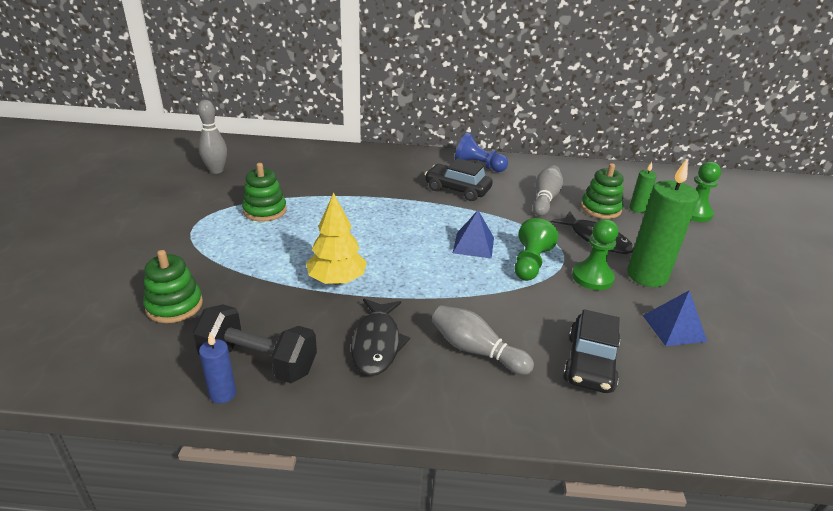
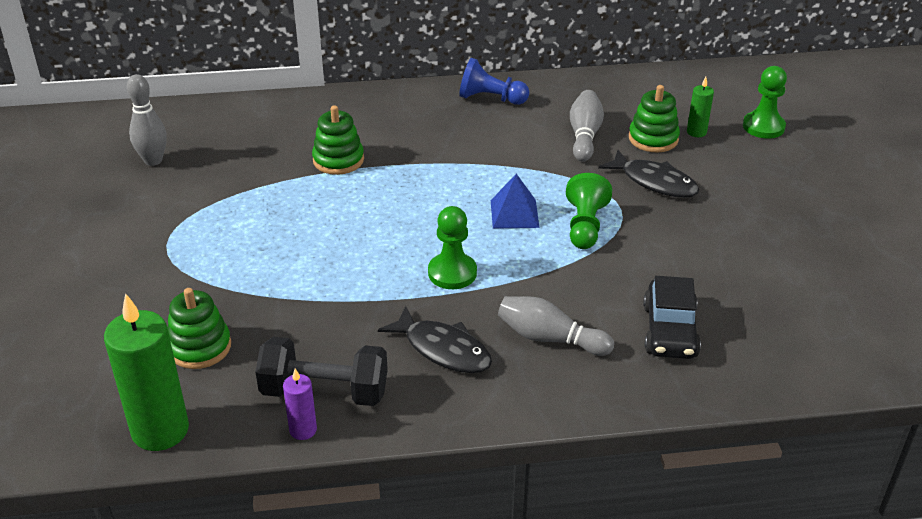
camera: 10 degrees left, 5 degrees up
(222, 394) = (303, 430): blue candle -> purple candle
(265, 210) = (245, 209): green stacking toy -> green stacking toy (338, 160)
(337, 280) = (371, 285): yellow tree -> none
(377, 343) = (443, 349): black fish -> black fish turned 45 degrees counterclockwise
(457, 189) = (474, 139): black car -> none
(592, 277) = (657, 232): green pawn -> green pawn (452, 273)
(647, 276) = (717, 220): green candle -> green candle (160, 430)
(674, 328) = (751, 277): blue pyramid -> none

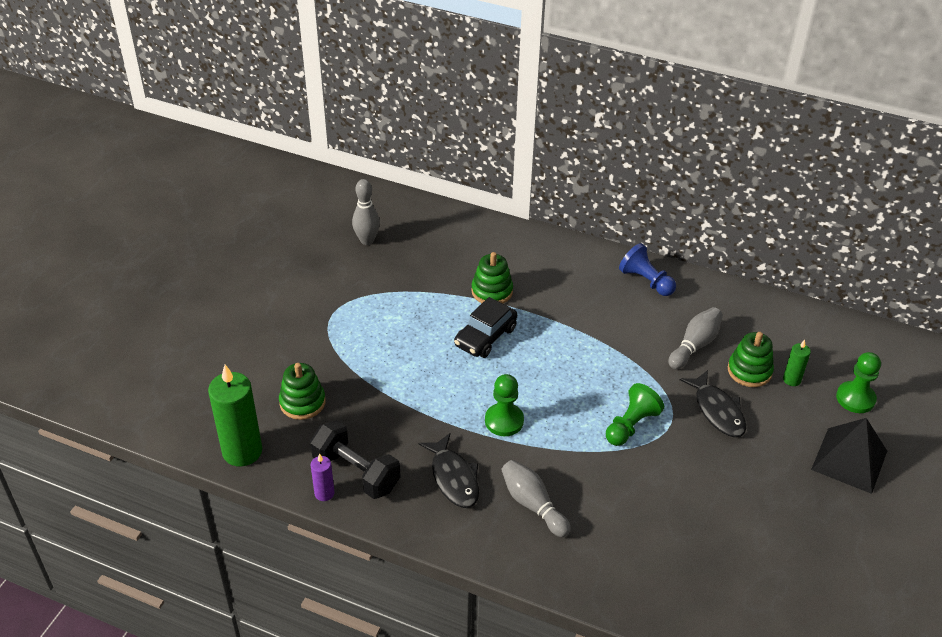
camera: 30 degrees right, 5 degrees up
(514, 214) = (586, 391): blue pyramid -> none
(669, 331) = (624, 540): black car -> black car (485, 337)
(803, 177) = (849, 460): none -> black pyramid

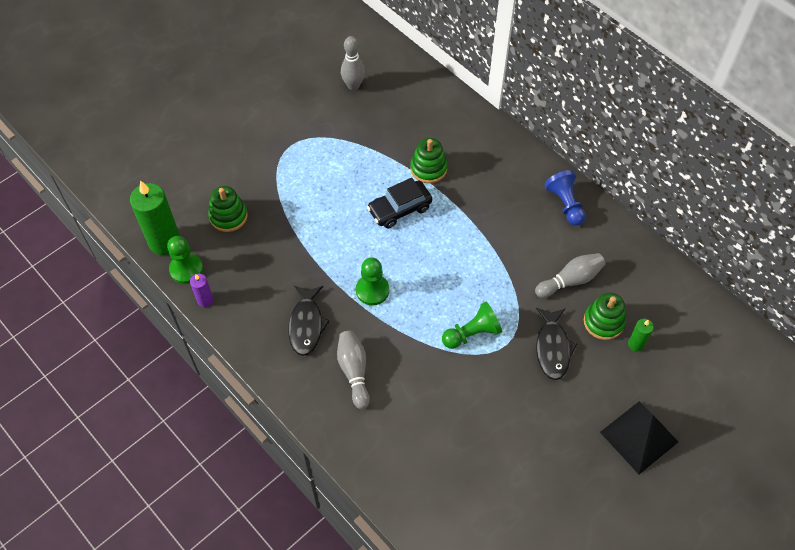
camera: 25 degrees right, 15 degrees up
(356, 472) = (237, 291): black dumbbell -> none
(855, 398) = (682, 383): green pawn -> green pawn (186, 269)

